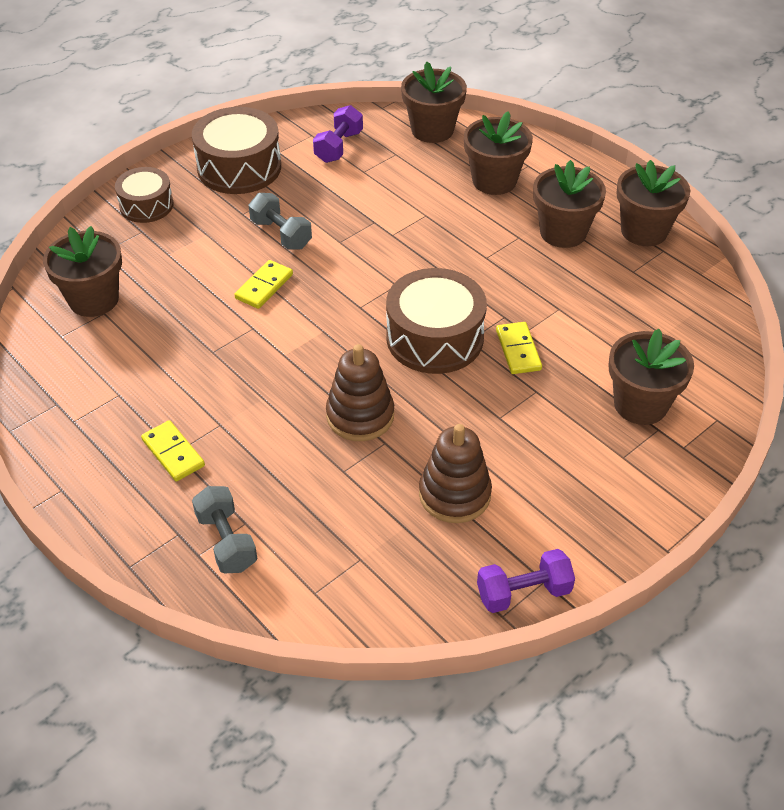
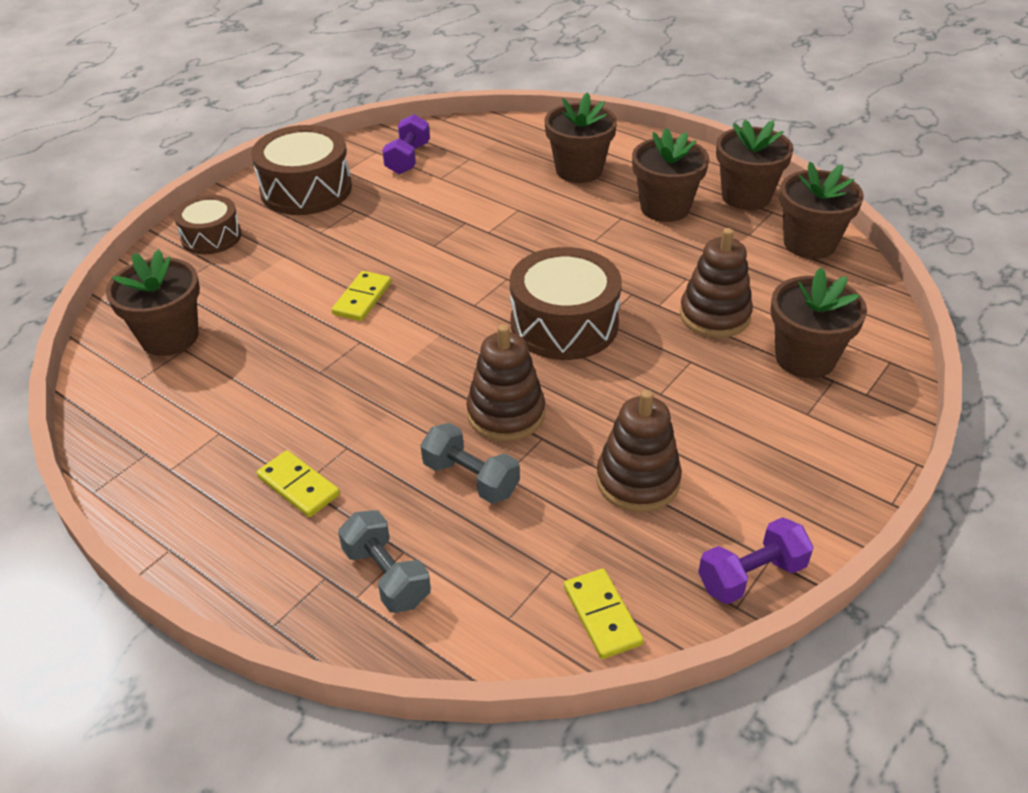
camera: 10 degrees left, 5 degrees down
(281, 234) = (368, 246): grey dumbbell -> grey dumbbell (471, 478)
(432, 130) = (501, 133): brown flower pot -> brown flower pot (809, 243)
(518, 350) = (657, 324): yellow domino -> yellow domino (602, 615)
(572, 350) = (714, 315): none -> brown stacking toy

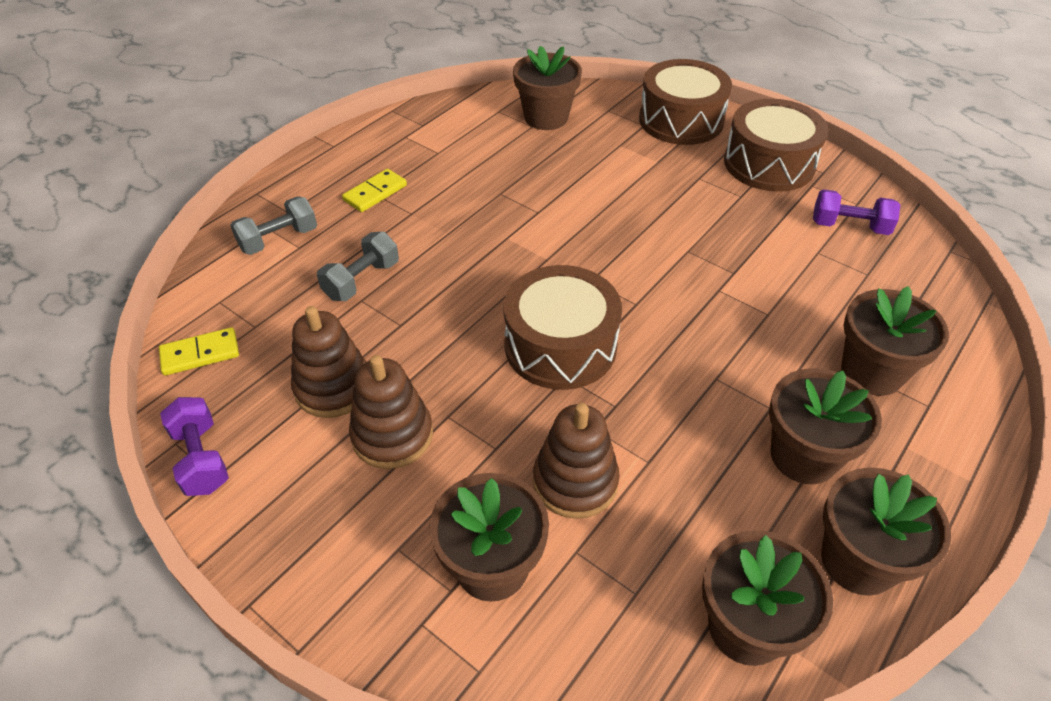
camera: 90 degrees right, 5 degrees up
(211, 237) = (681, 120): brown drum -> brown drum, size x1.63
(362, 298) = (597, 209): yellow domino -> none
(506, 414) = (434, 301): brown stacking toy -> brown stacking toy (392, 435)

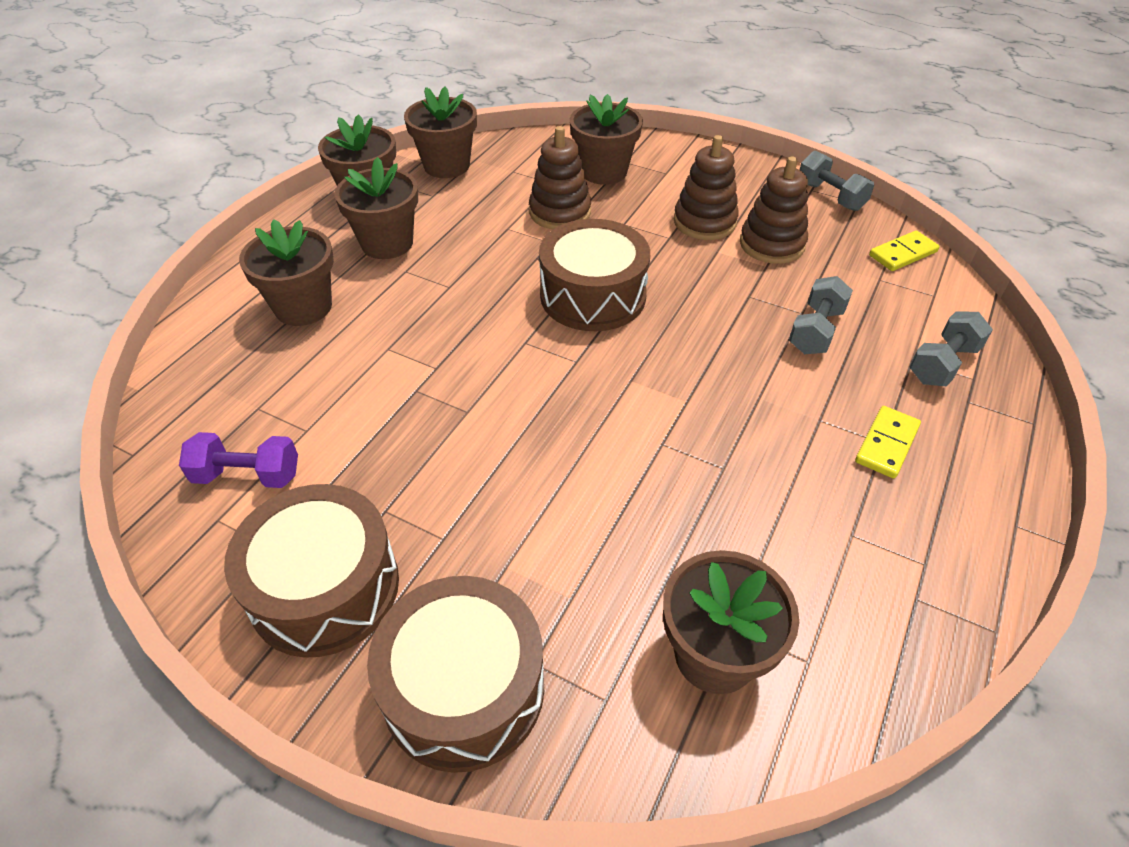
camera: 170 degrees right, 0 degrees up
(201, 458) = (830, 196): purple dumbbell -> grey dumbbell

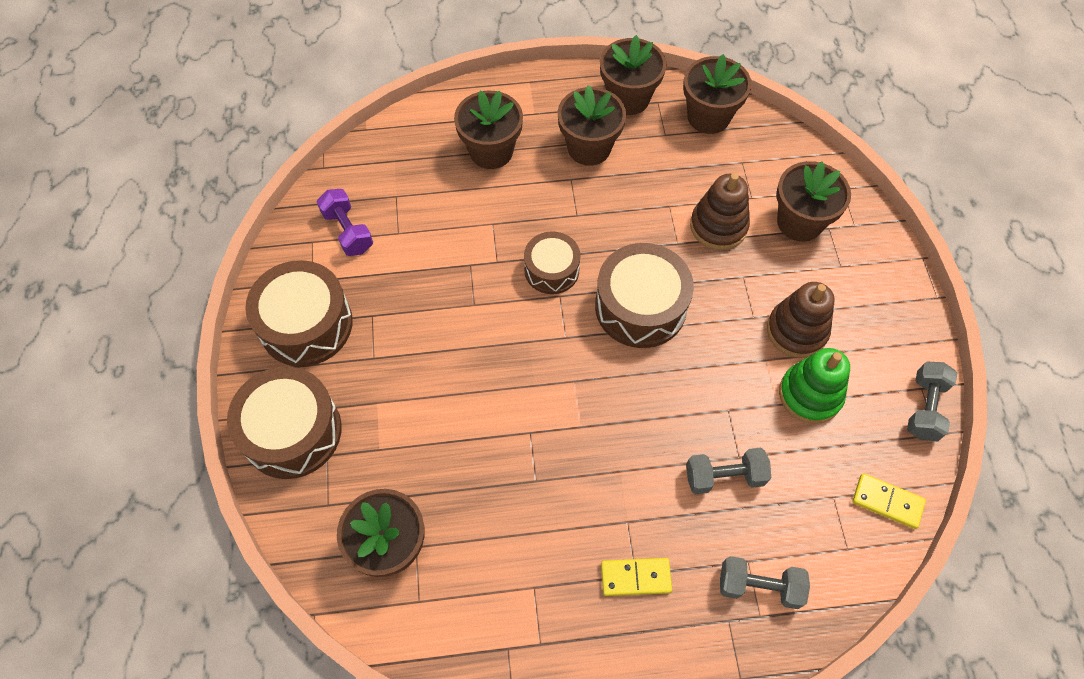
camera: 55 degrees right, 15 degrees up
(490, 333) = (551, 270): none -> brown drum
(772, 244) = (810, 394): brown stacking toy -> green stacking toy

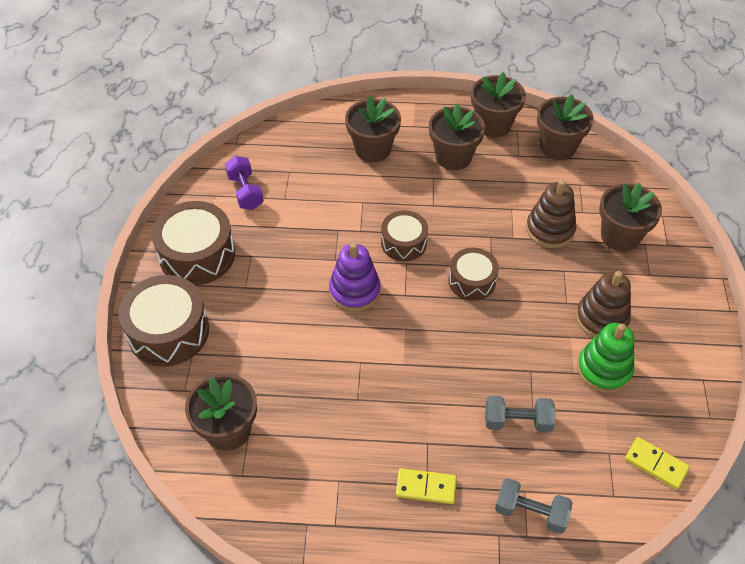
camera: 10 degrees right, 10 degrees down
(505, 342) = (354, 291): none -> purple stacking toy
(640, 307) = (472, 281): brown drum -> brown drum, size x0.61
(924, 408) = (703, 395): grey dumbbell -> none

